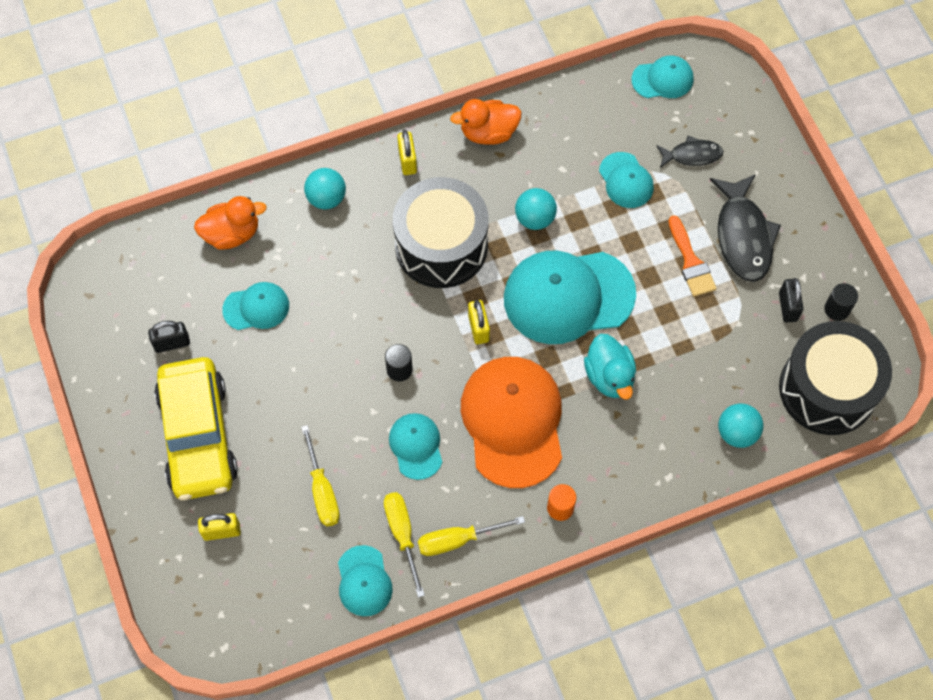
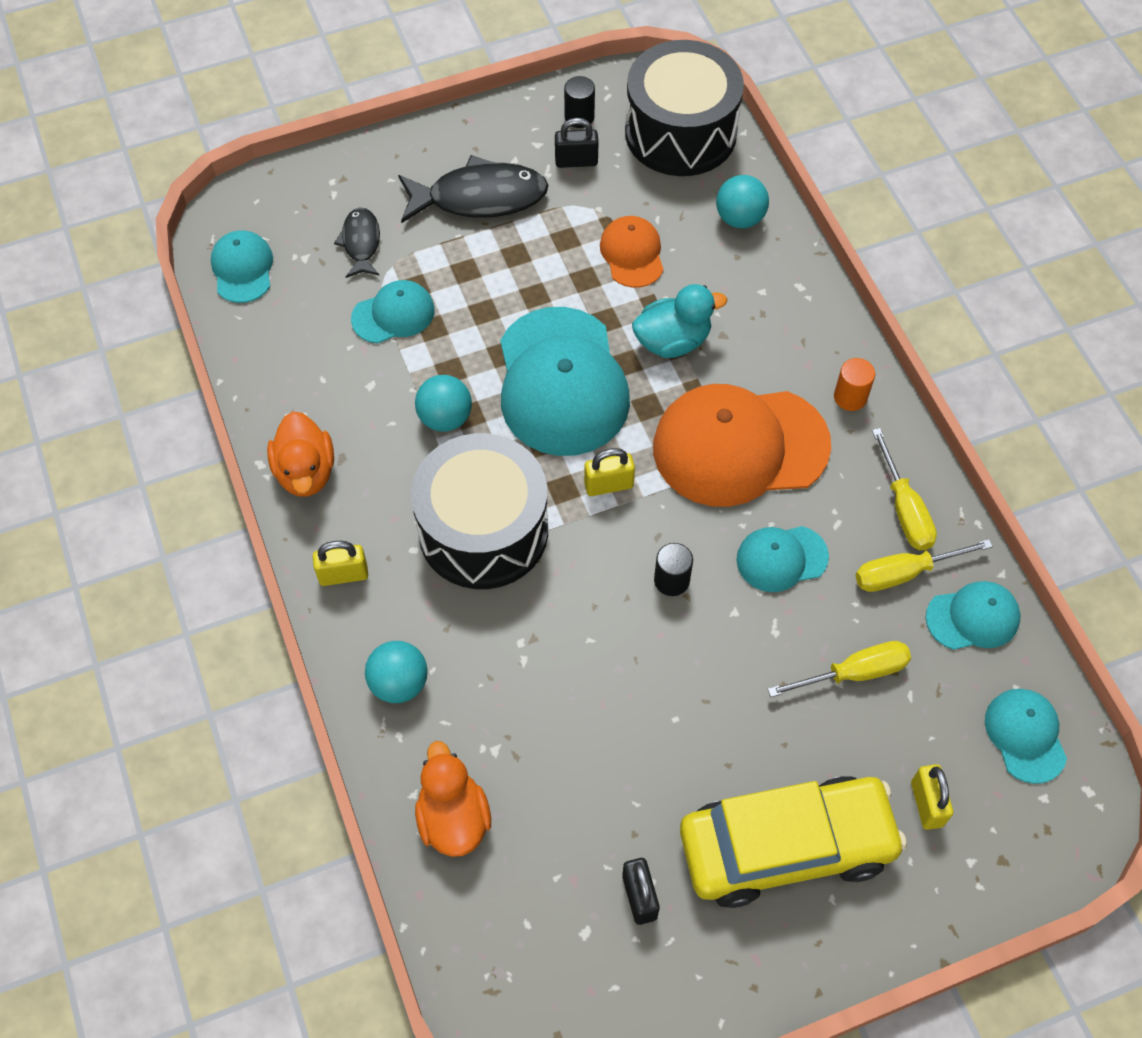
camera: 90 degrees left, 5 degrees down
(256, 307) = (578, 775): turquoise cap -> turquoise cap (1025, 736)
(691, 262) = (514, 251): orange brush -> none
(694, 348) = (632, 254): none -> orange cap

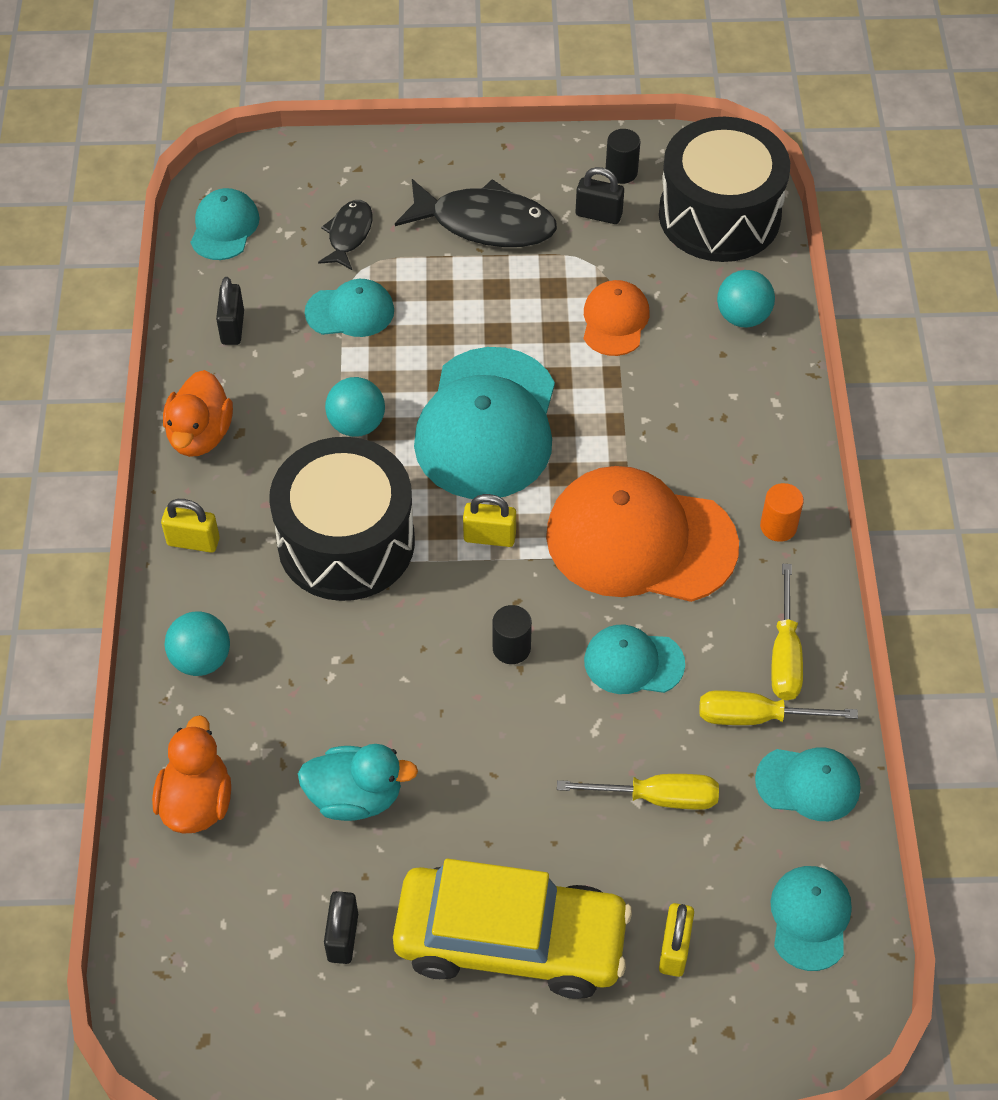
camera: 20 degrees right, 5 degrees down
(291, 361) = (232, 327): none -> black padlock
(672, 341) = (618, 417): turquoise duck -> turquoise duck (355, 796)

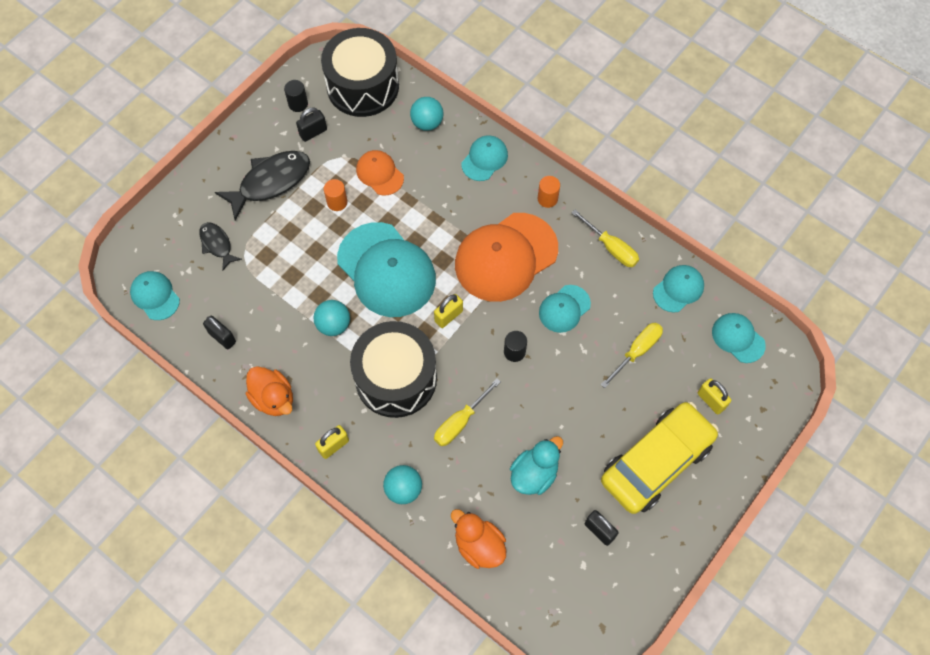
camera: 50 degrees left, 10 degrees up
(350, 311) = (264, 278): turquoise cap -> turquoise cap (484, 159)
(528, 307) = (337, 202): none -> orange cylinder
(755, 717) = (631, 283): yellow screwdriver -> yellow screwdriver (460, 422)

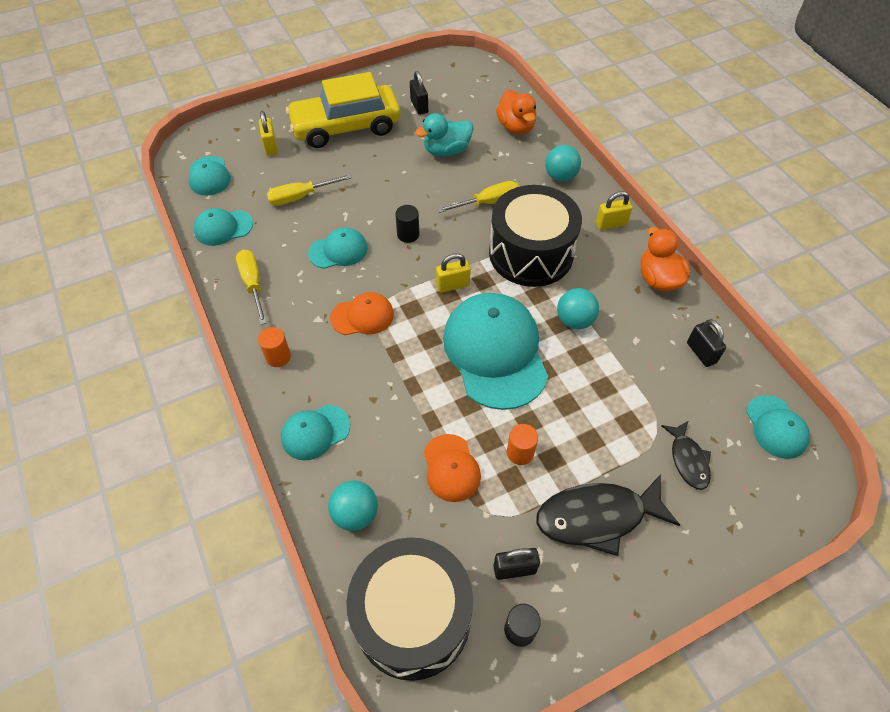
camera: 155 degrees left, 10 degrees down
(506, 257) = (362, 316): orange cap -> orange cap, size x0.50

